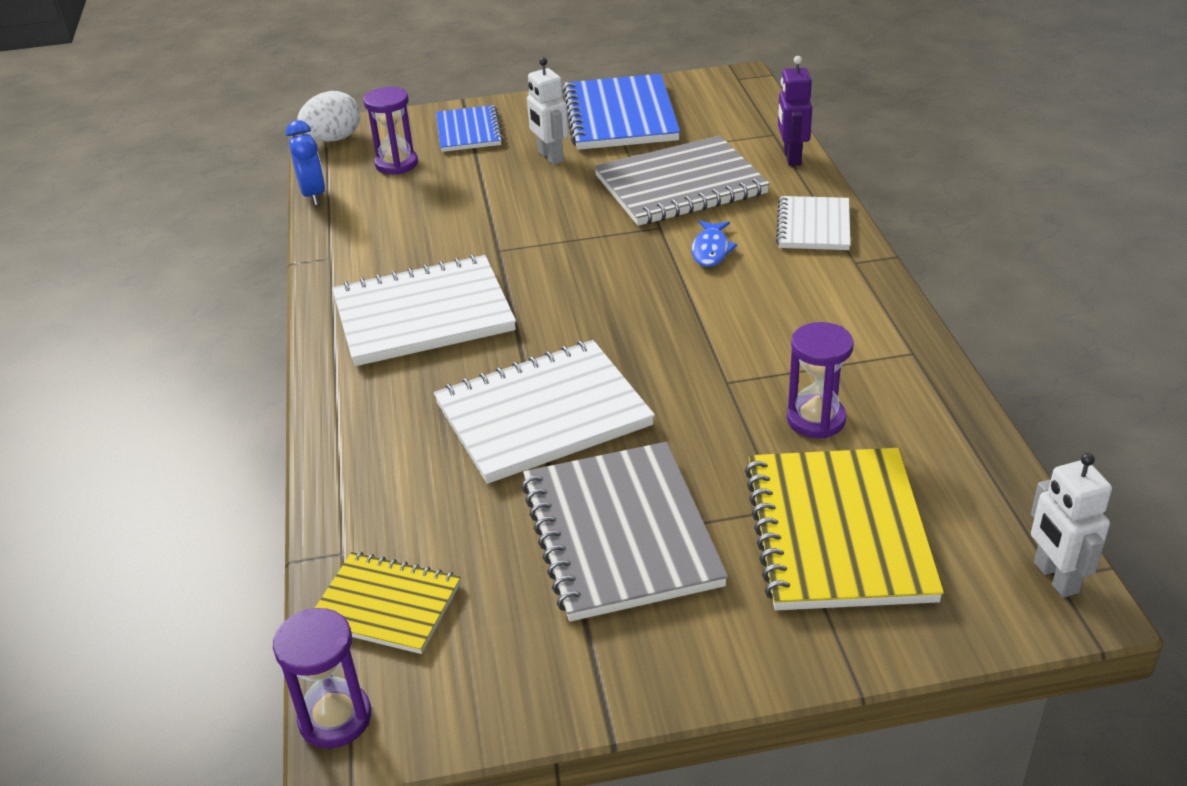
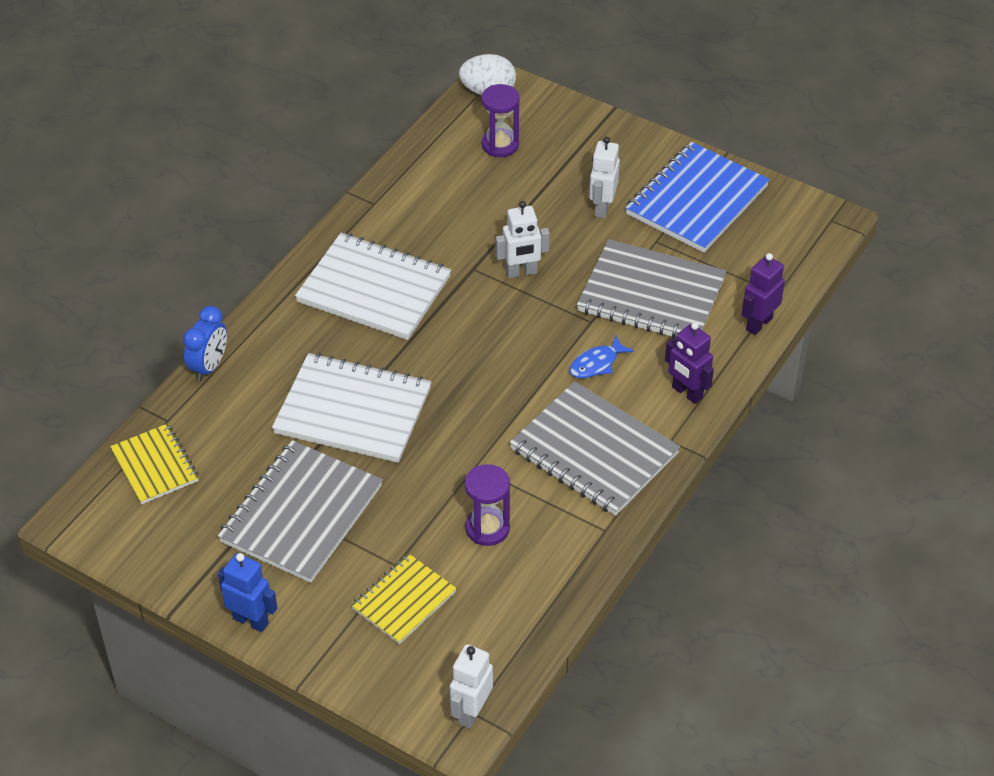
camera: 40 degrees right, 10 degrees up
(313, 195) = (421, 139): blue clock -> blue clock (209, 366)
(335, 718) = (75, 506): purple hourglass -> none
(468, 131) = (580, 144): blue notebook -> none
(547, 229) = (521, 272): none -> white robot
(715, 672) = (251, 620): none -> blue robot
(809, 307) = (594, 452): none -> grey notebook
(813, 226) = (686, 393): white notebook -> purple robot
(838, 532) = (404, 600): yellow notebook -> yellow notebook, size x0.59

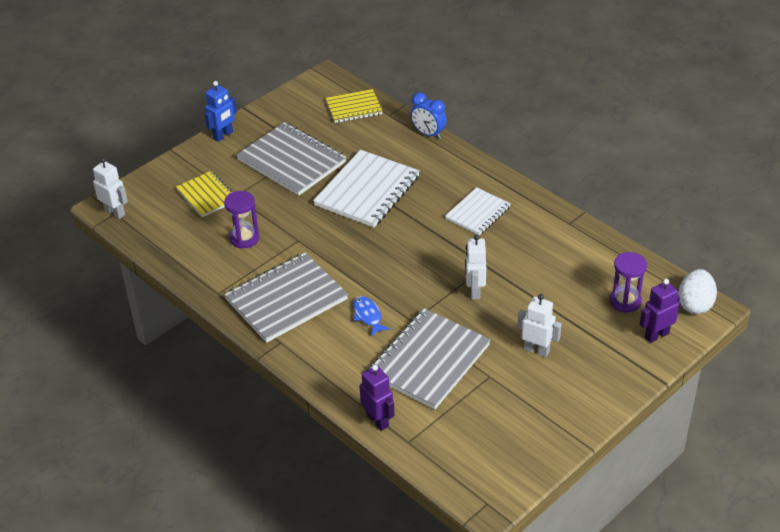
camera: 105 degrees right, 5 degrees down
(374, 289) = (478, 213): white notebook -> white notebook, size x0.59
(686, 393) = (321, 360): purple robot -> purple robot (656, 335)
(696, 200) = (532, 413): blue notebook -> none

